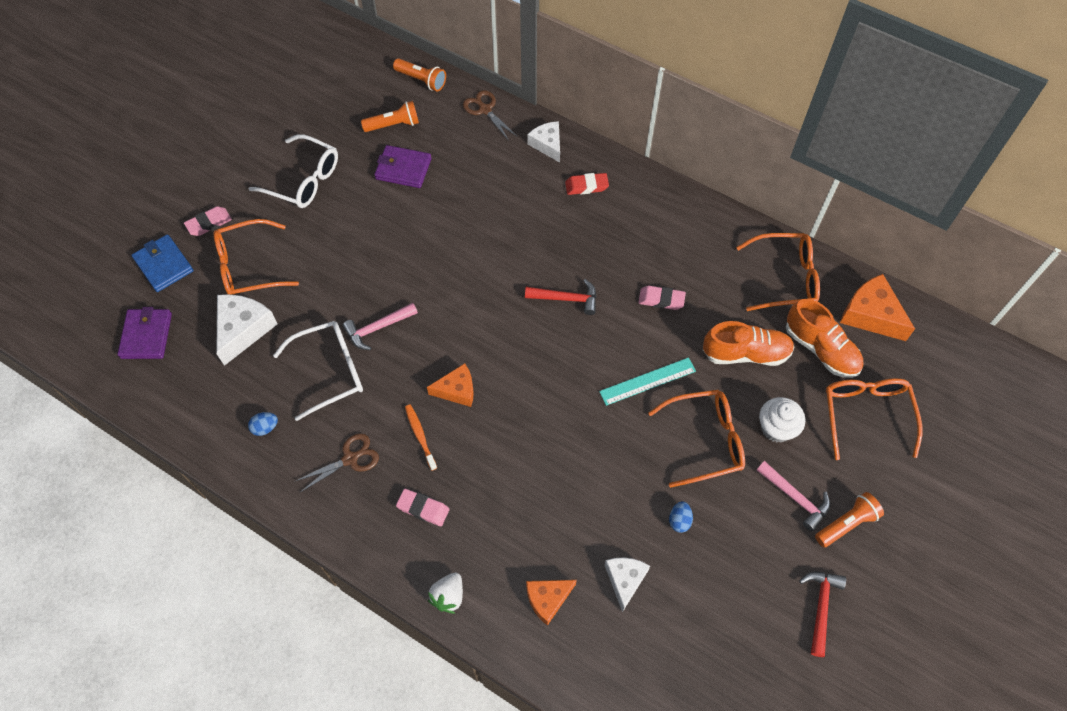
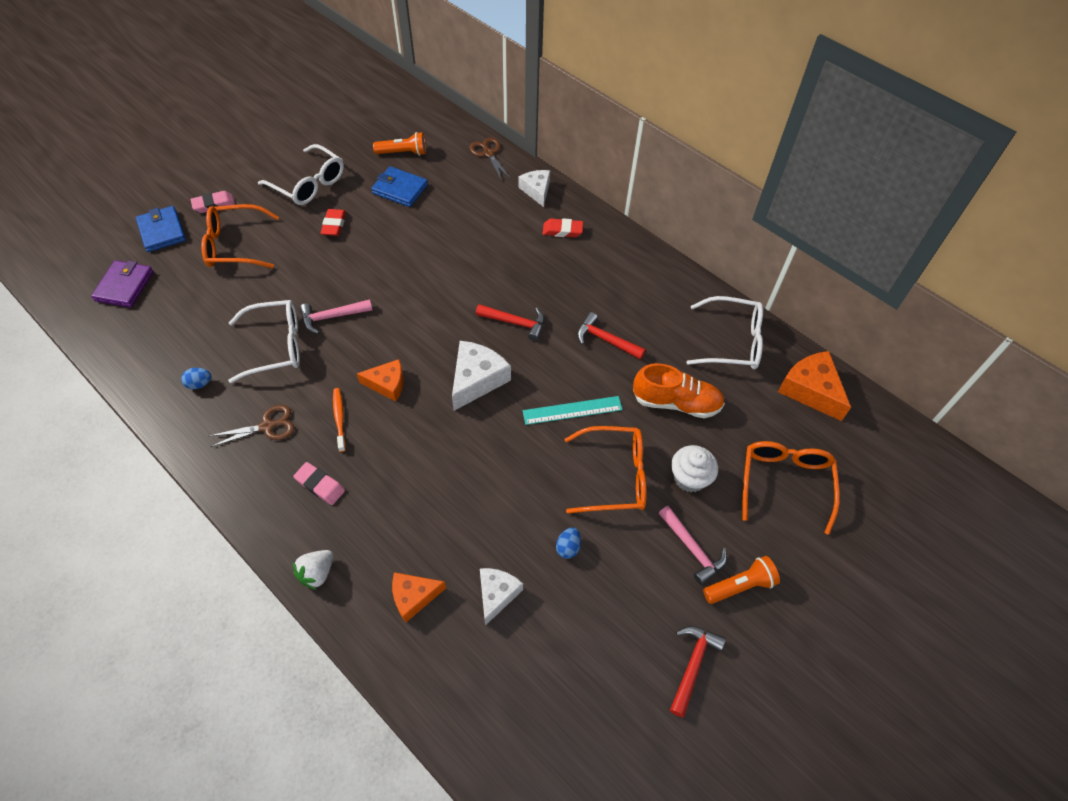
camera: 10 degrees right, 5 degrees down
(243, 329) = (211, 296): white cheese -> white cheese (477, 379)
(346, 223) = (334, 225): none -> red eraser
(403, 169) = (400, 189): purple wallet -> blue wallet
(421, 80) = (439, 122): orange flashlight -> none
(661, 300) = (606, 340): pink eraser -> red hammer
(784, 278) = (731, 341): orange glasses -> white glasses
(820, 349) = (752, 412): orange shoe -> none

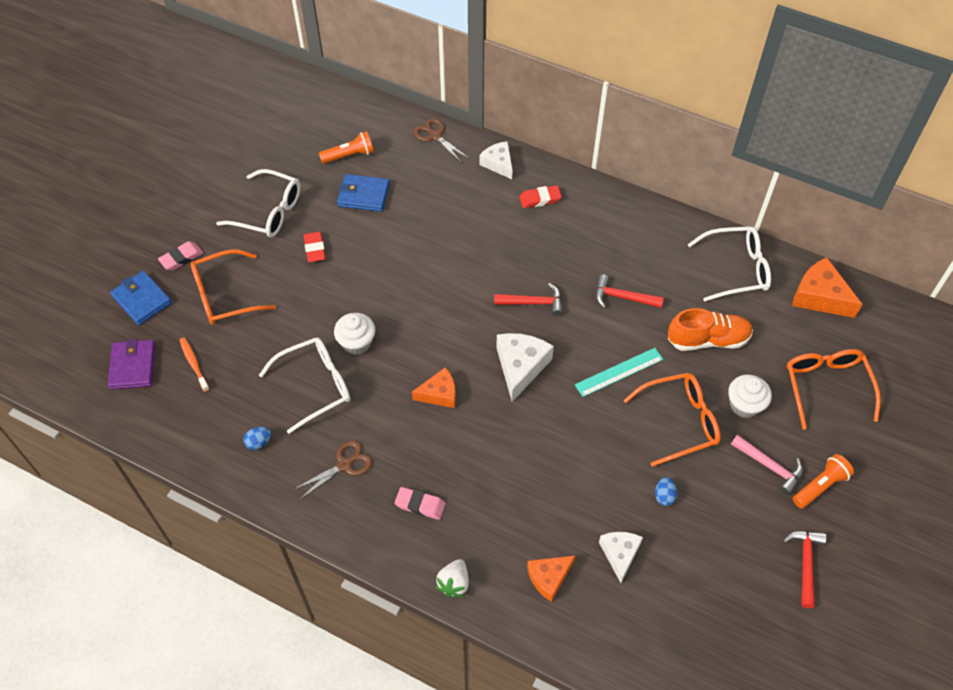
camera: 15 degrees left, 0 degrees up
(332, 317) = (356, 342): pink hammer -> white cupcake
(339, 418) = (409, 438): orange toothbrush -> orange toothbrush (194, 364)

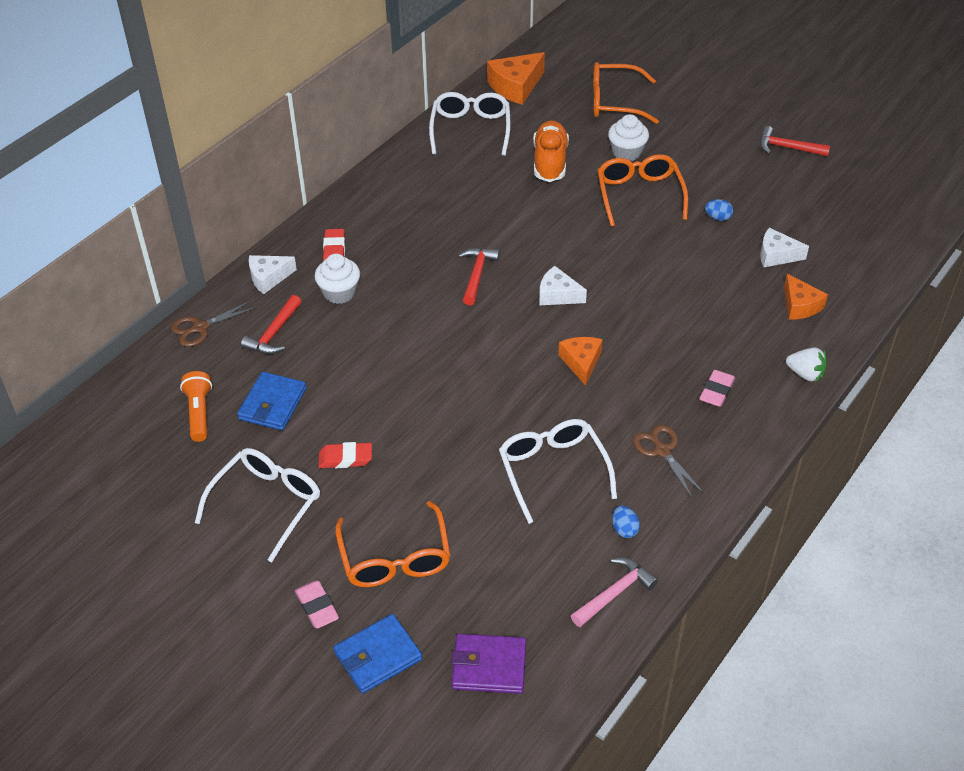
camera: 80 degrees left, 10 degrees down
(194, 364) = (498, 595): orange toothbrush -> none
(356, 342) = (498, 428): white cupcake -> white cupcake (339, 293)
(520, 367) = (557, 295): white cheese -> white cheese, size x0.66
(619, 372) = (576, 225): turquoise ruler -> none
(623, 297) = (486, 209): red hammer -> red hammer (274, 333)
(769, 466) = (692, 150): pink hammer -> pink hammer (614, 593)
(820, 486) = (714, 125): orange flashlight -> none

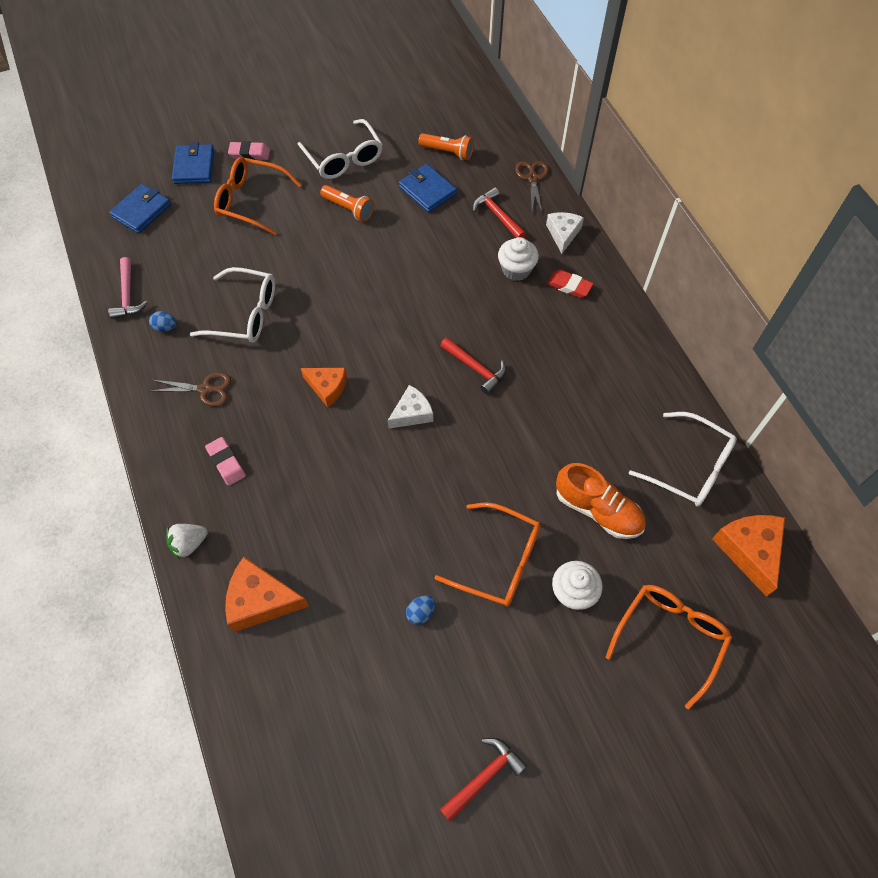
camera: 120 degrees right, 15 degrees up
(345, 458) = (349, 209): red eraser -> orange flashlight
(489, 666) = (141, 211): purple wallet -> blue wallet
(776, 255) = (334, 630): white cheese -> none
(800, 305) = (261, 600): orange cheese -> orange cheese, size x1.52

